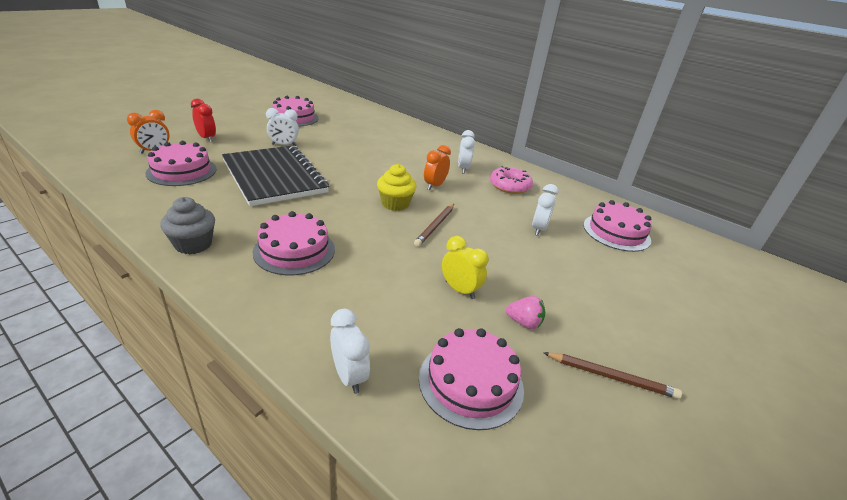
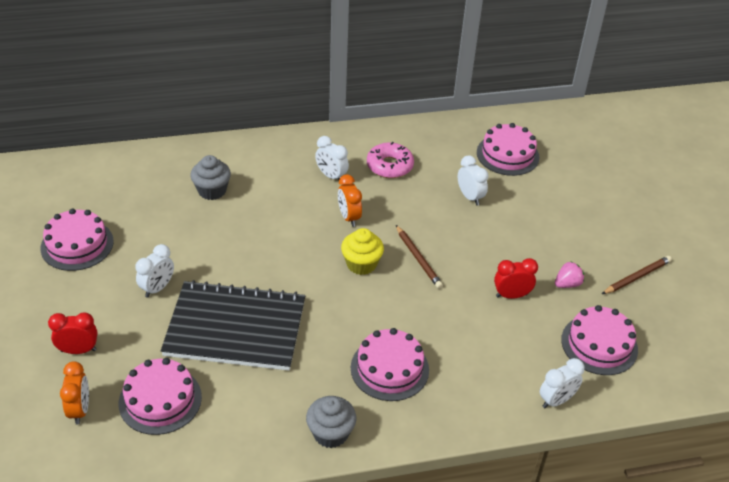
camera: 50 degrees left, 10 degrees up
(349, 376) = (556, 400): white clock -> white clock turned 135 degrees clockwise
(389, 138) = (212, 191): none -> grey cupcake
(460, 290) = (511, 295): yellow clock -> red clock

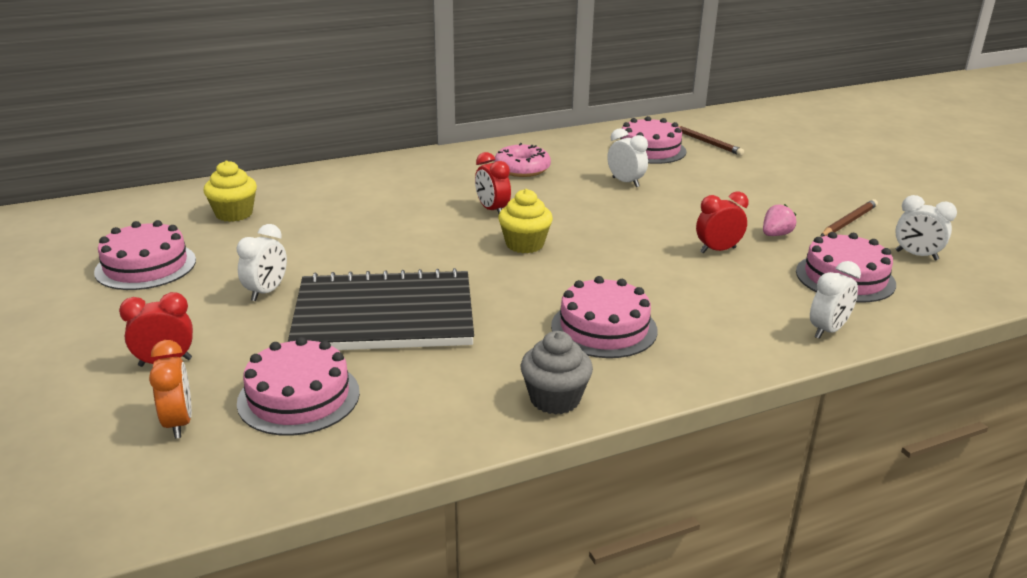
camera: 10 degrees left, 15 degrees down
(149, 192) = (234, 214): none -> yellow cupcake
(212, 191) = (315, 206): grey cupcake -> none
(331, 176) = (457, 182): white clock -> white clock (916, 255)
(349, 217) = (492, 210): orange clock -> red clock
(418, 258) = (591, 233): brown pencil -> brown pencil (707, 142)

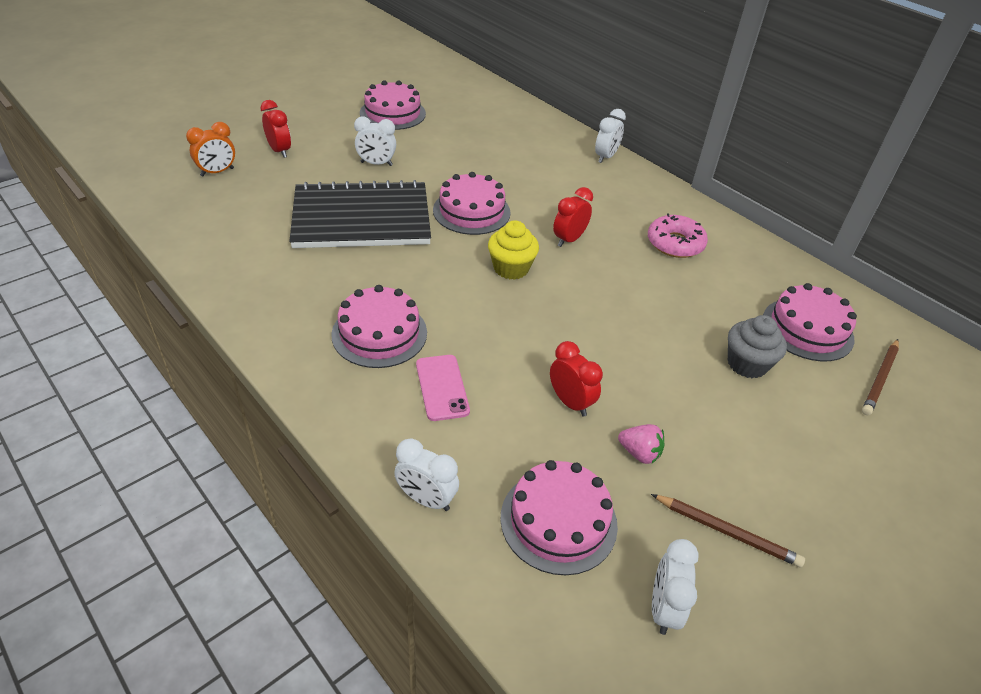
camera: 70 degrees right, 15 degrees up
(234, 214) = (484, 124): yellow cupcake -> none
(299, 397) = (250, 206): pink cake -> pink cake (471, 211)
(384, 316) = (361, 218): black notebook -> black notebook turned 75 degrees counterclockwise
(555, 399) = (266, 318): grey cupcake -> grey cupcake (747, 364)
(625, 182) = (697, 318): white clock -> white clock (605, 157)
(691, 304) = (442, 387): none -> pink phone

